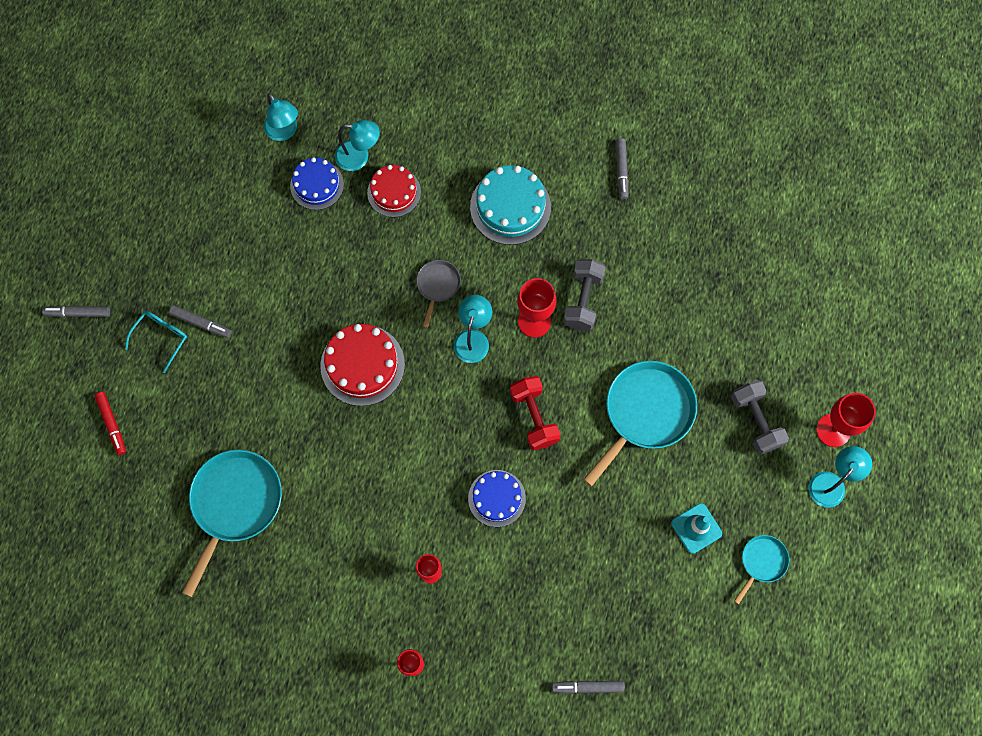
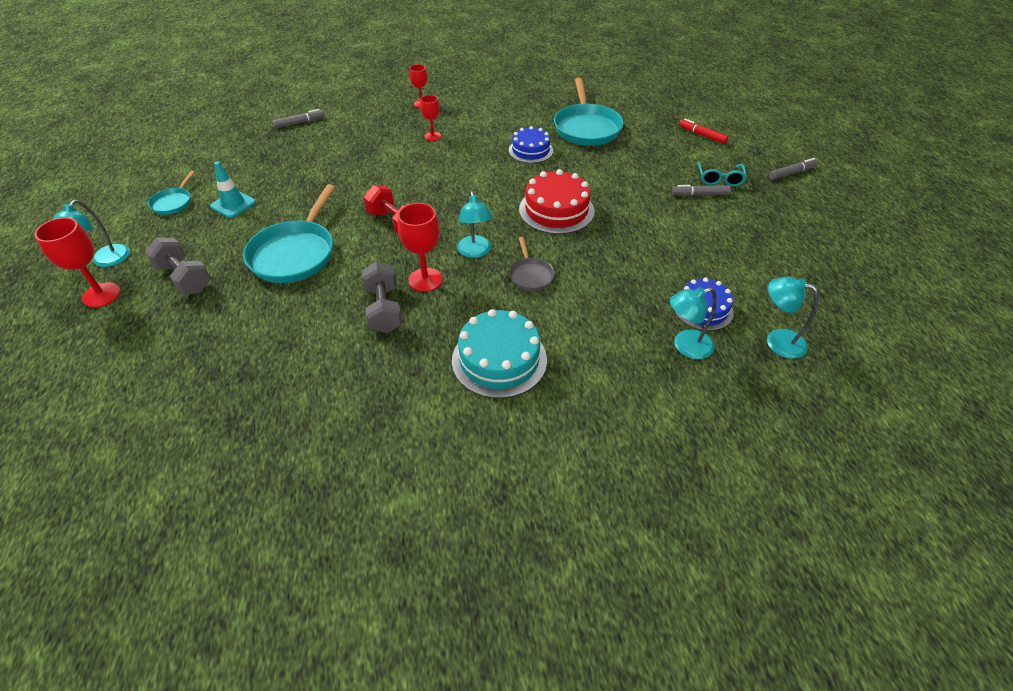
camera: 155 degrees right, 25 degrees down
(394, 192) = (626, 329): red cake -> none
(496, 498) = (403, 177): blue cake -> blue cake (530, 150)
(621, 171) = (387, 443): grey marker -> none

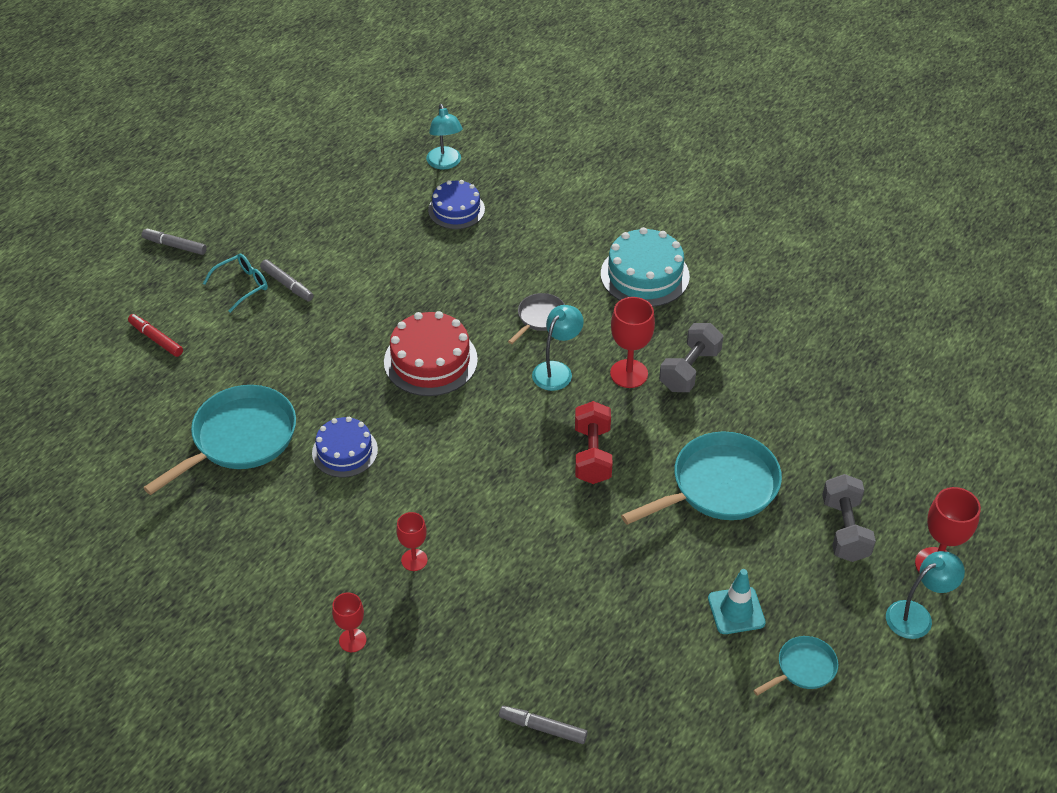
camera: 135 degrees left, 0 degrees up
(685, 346) = (509, 199): turquoise lamp -> none
(702, 135) = (156, 339): red marker -> red marker turned 135 degrees clockwise

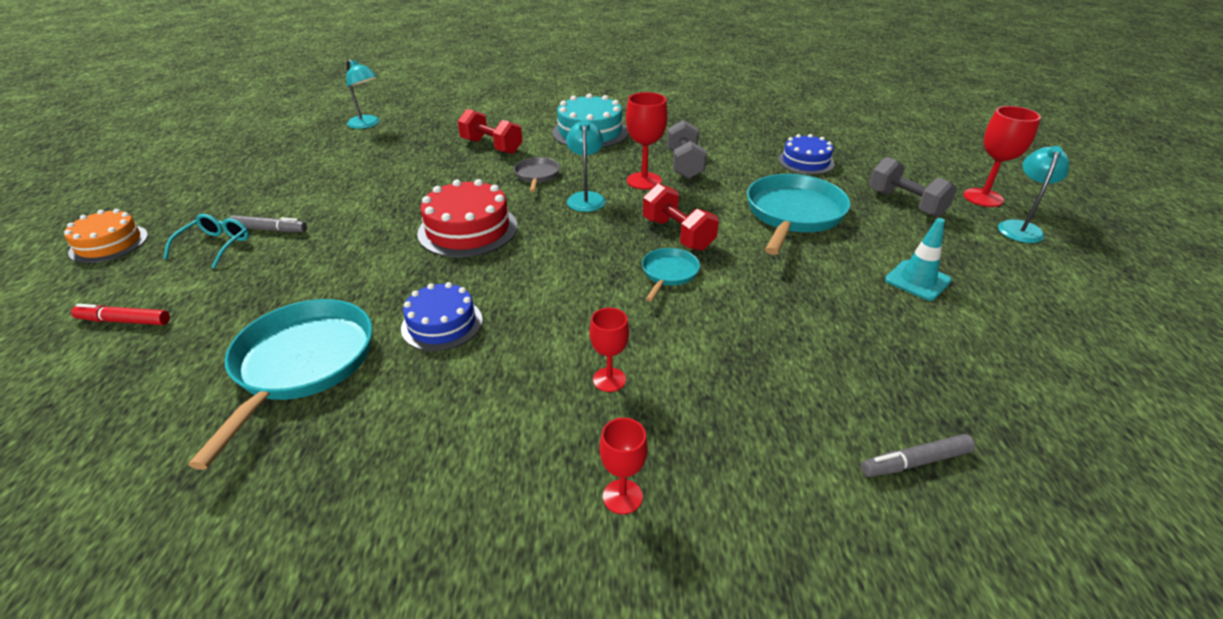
camera: 35 degrees left, 10 degrees down
(175, 246) = (109, 243): grey marker -> orange cake
(456, 210) = (401, 143): blue cake -> blue cake (805, 162)
(532, 254) = (491, 146): none -> red dumbbell
(803, 668) = (1016, 293): turquoise pan -> turquoise pan (669, 273)

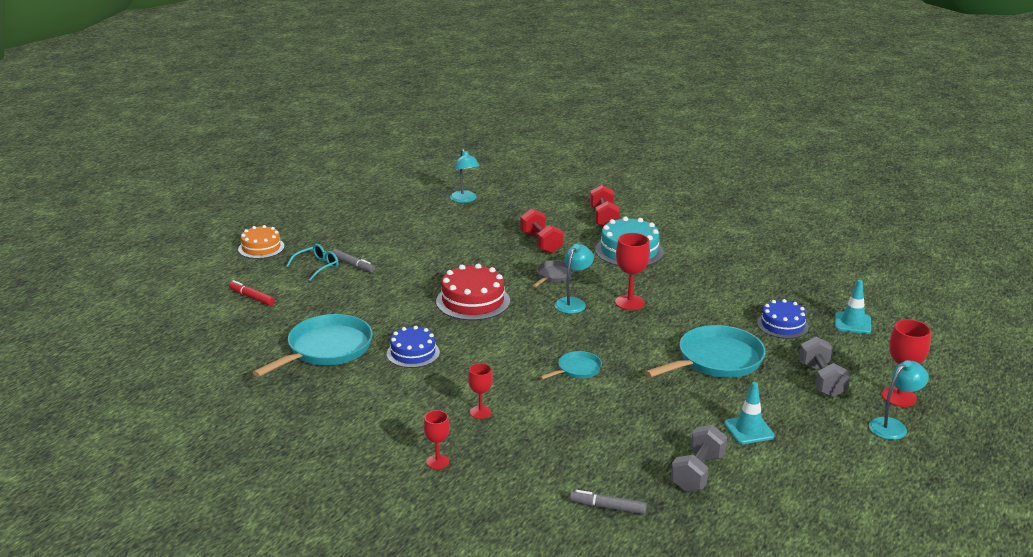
camera: 30 degrees right, 10 degrees down
(678, 234) = (612, 347): red dumbbell -> red dumbbell (604, 218)
(684, 165) = (676, 299): grey dumbbell -> grey dumbbell (697, 473)
(857, 143) = (852, 323): none -> turquoise traffic cone

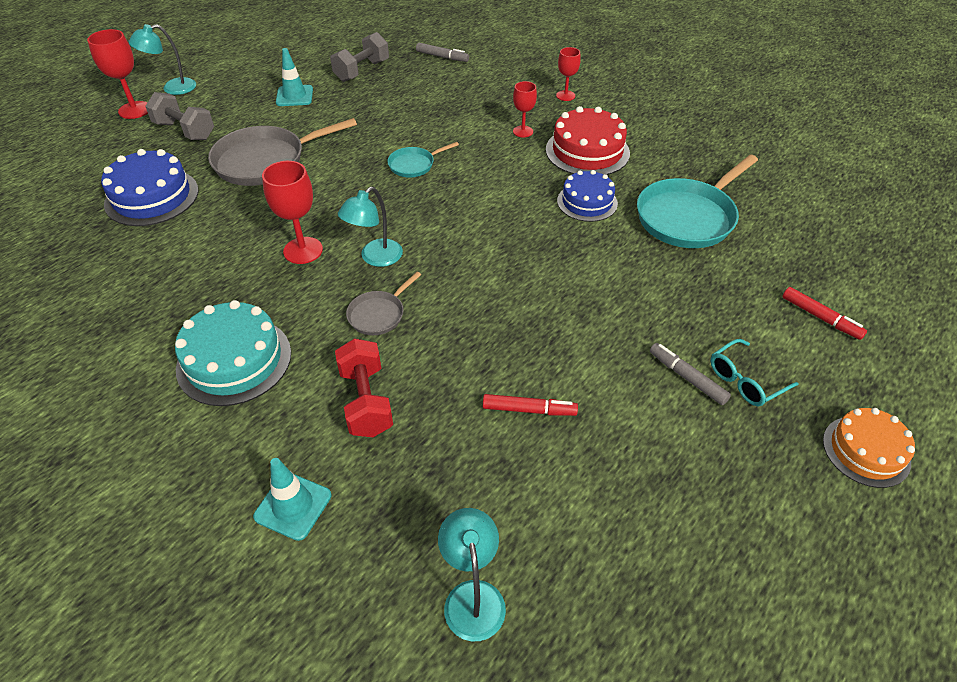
camera: 170 degrees left, 20 degrees up
(447, 247) = (529, 410): none -> red marker
(473, 301) = (506, 275): red cake -> red cake (587, 151)
(604, 218) = (216, 469): red dumbbell -> none
(716, 360) = (265, 161): turquoise pan -> grey pan
(782, 325) = (152, 197): blue cake -> blue cake, size x1.51
(821, 380) = (185, 131): grey dumbbell -> grey dumbbell turned 60 degrees counterclockwise
(852, 323) = (72, 191): turquoise traffic cone -> turquoise traffic cone (293, 506)

